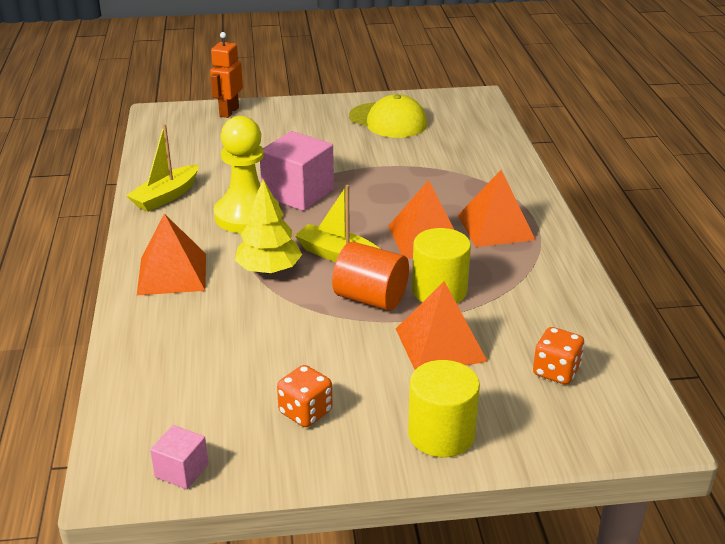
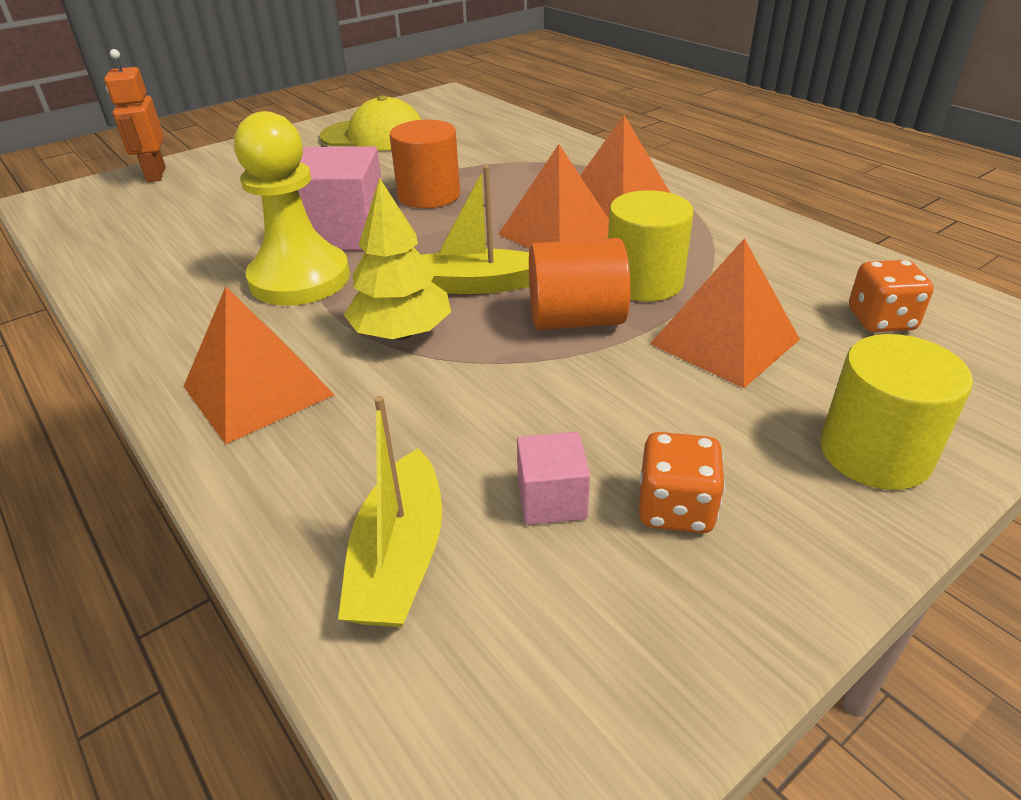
camera: 30 degrees left, 5 degrees up
(166, 196) = (151, 292): yellow boat -> yellow boat (400, 558)
(181, 470) = (603, 721): pink cube -> pink cube (551, 499)
(375, 182) = (429, 195): none -> orange cylinder

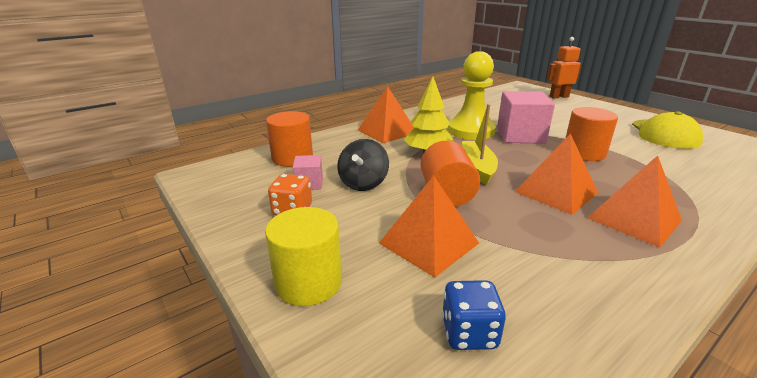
camera: 90 degrees right, 10 degrees down
(400, 558) = (292, 158): yellow boat -> orange cylinder
(545, 414) = (363, 183): none -> black spinning top
(644, 282) = (499, 219): yellow cylinder -> none
(881, 320) = (469, 333): orange dice -> blue dice

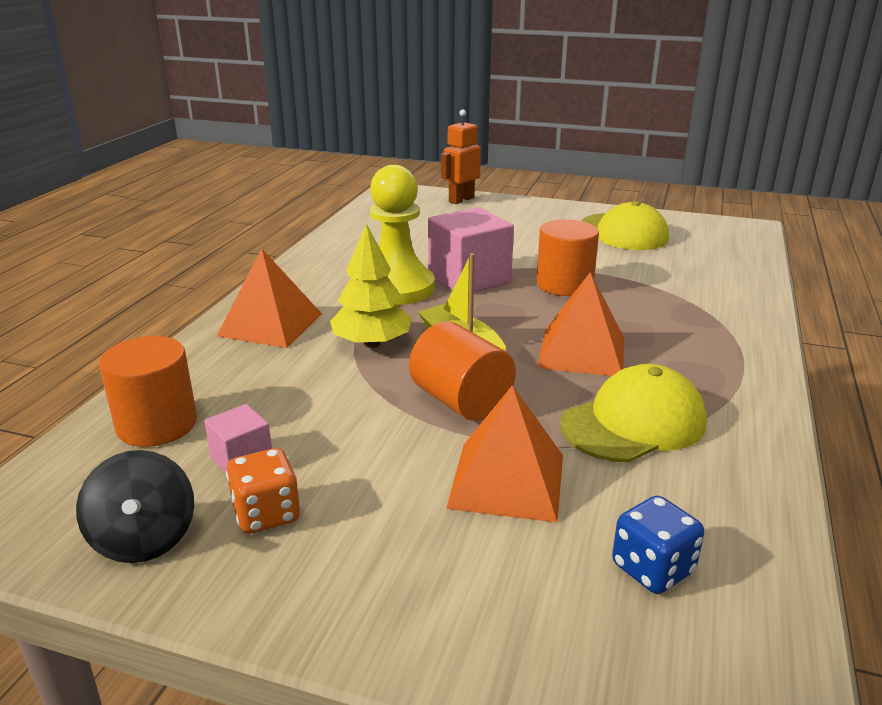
camera: 35 degrees left, 0 degrees up
(308, 282) = (414, 606): yellow cylinder -> none
(363, 183) = (329, 427): black spinning top -> black spinning top (144, 539)
(551, 243) = (633, 423): none -> yellow cap
(634, 219) = (683, 359): orange pyramid -> none

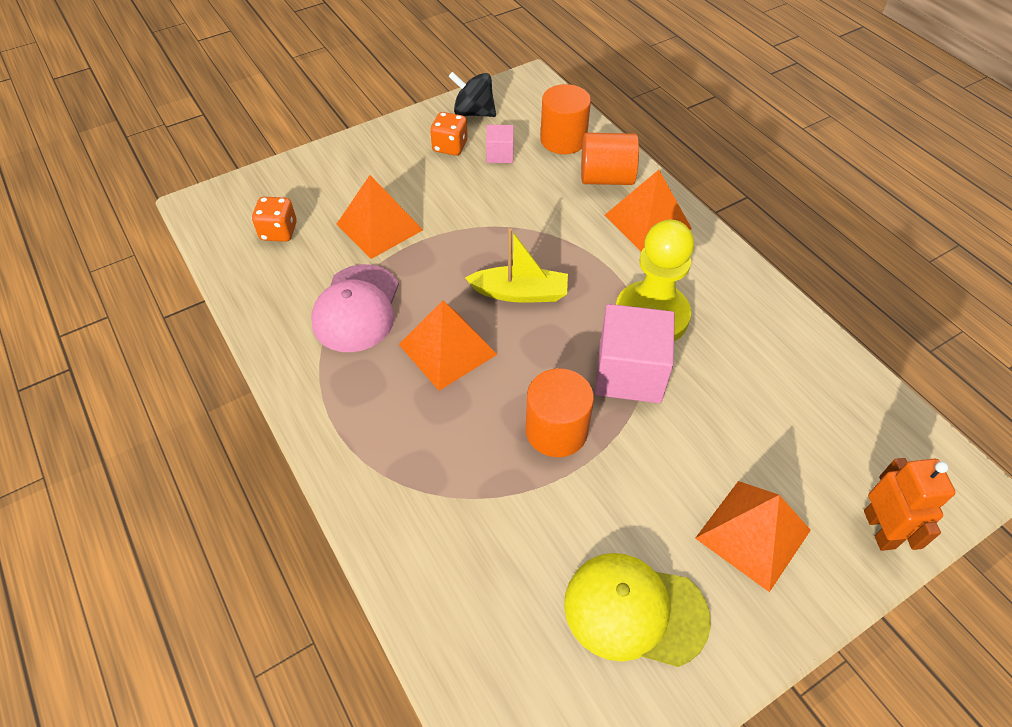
camera: 130 degrees right, 25 degrees up
(372, 343) = (571, 254): yellow tree -> none
(461, 401) = (460, 253): orange cylinder -> orange cylinder (606, 178)
(521, 221) = (753, 534): none -> orange pyramid
(633, 423) = (357, 308): yellow cap -> pink cap
(652, 569) = (279, 232): blue dice -> orange dice

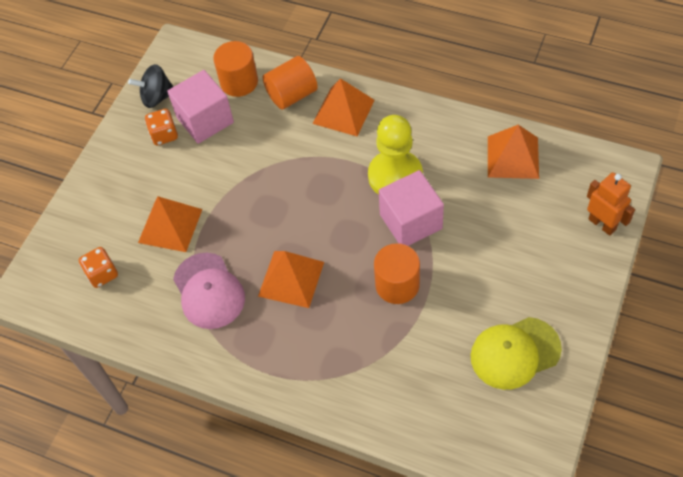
camera: 30 degrees left, 5 degrees up
(500, 154) = (205, 120): pink cube -> pink cube, size x1.96
(520, 293) = (304, 212): yellow boat -> none
(753, 534) = (543, 270): orange pyramid -> orange pyramid (513, 157)

